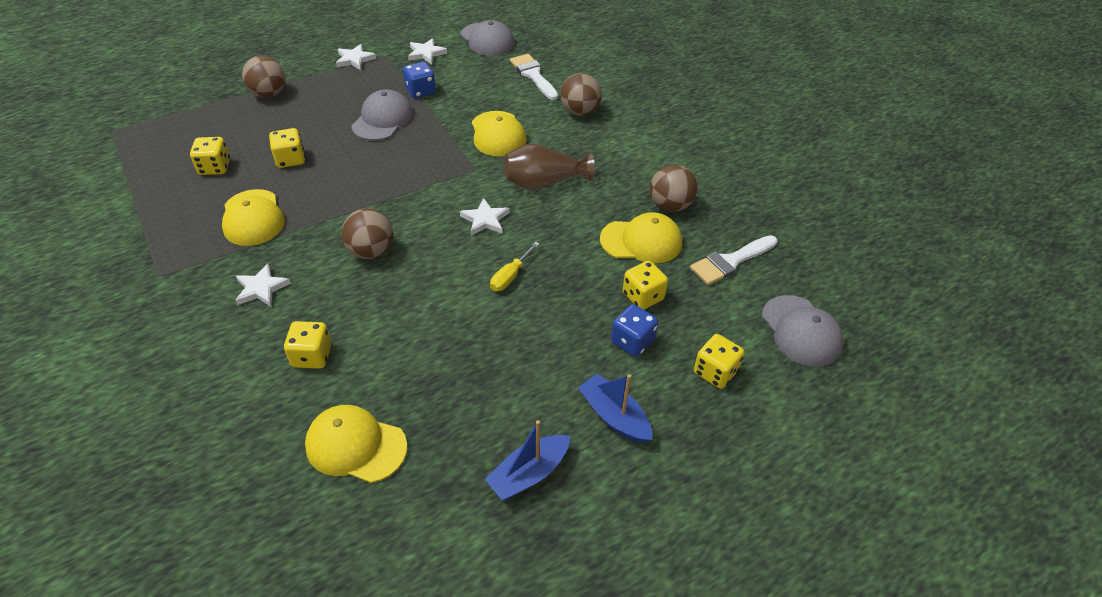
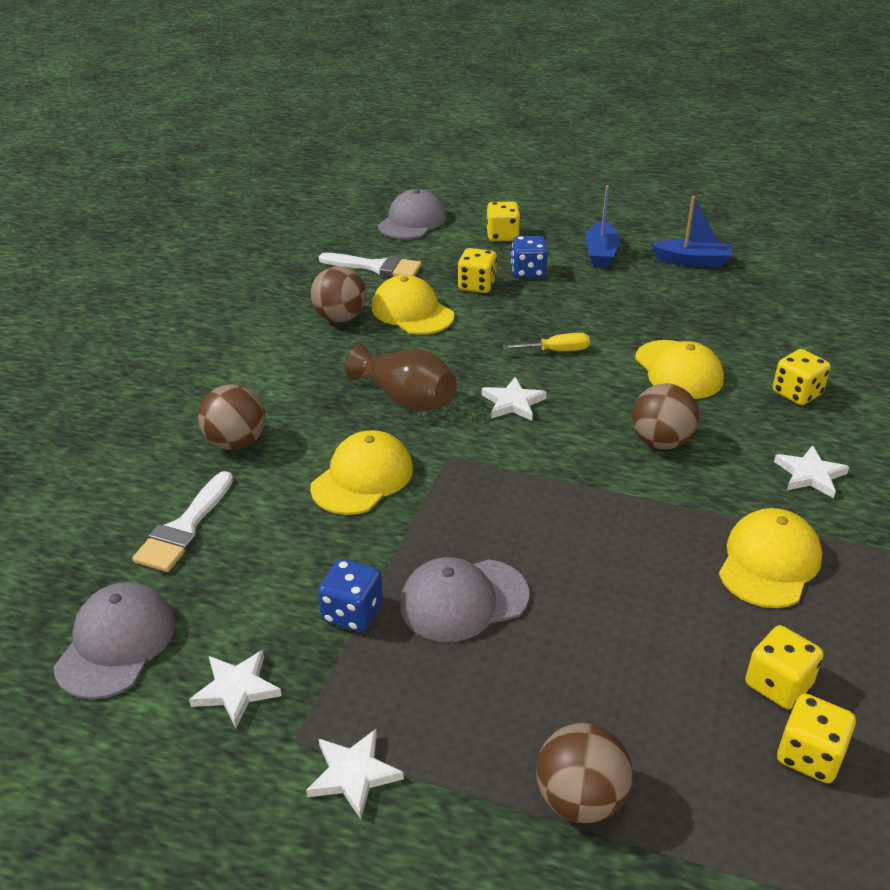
camera: 130 degrees left, 10 degrees down
(290, 159) = (654, 621): yellow dice -> yellow dice (809, 756)
(356, 445) = (803, 327): yellow cap -> yellow cap (678, 370)

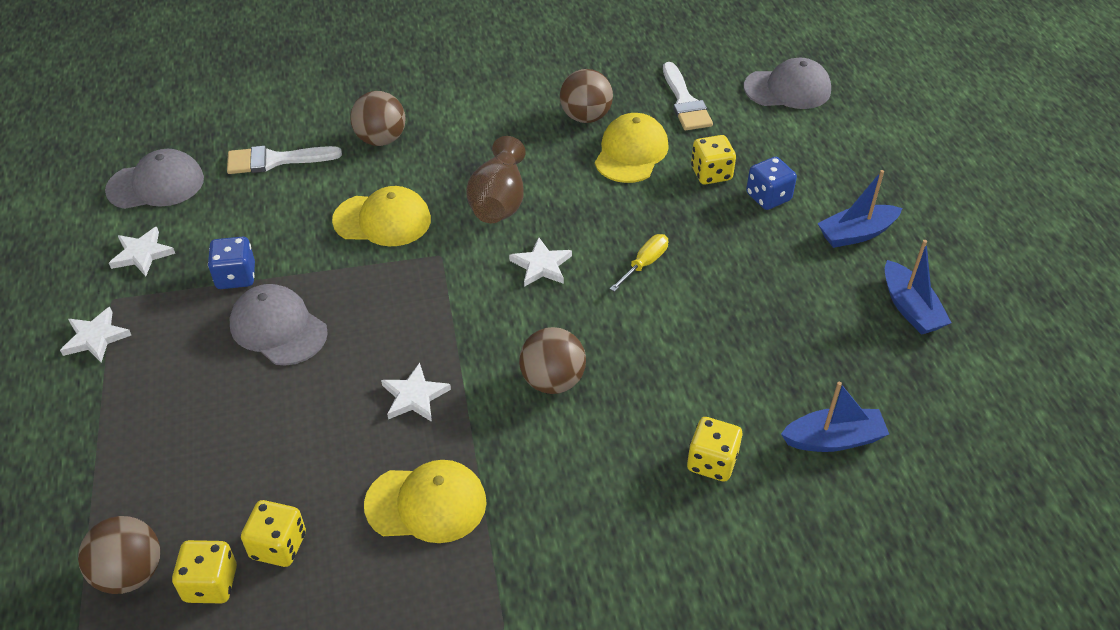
camera: 60 degrees right, 10 degrees up
(502, 236) = (821, 155): yellow dice -> none
(556, 351) = (644, 264): yellow screwdriver -> yellow screwdriver turned 105 degrees counterclockwise
(580, 799) = (118, 458): brown ball -> brown ball (130, 573)
(678, 370) = (681, 359): yellow cap -> none
(801, 335) = (833, 439): none -> blue boat
(810, 475) = (576, 504): white star -> white star (414, 396)

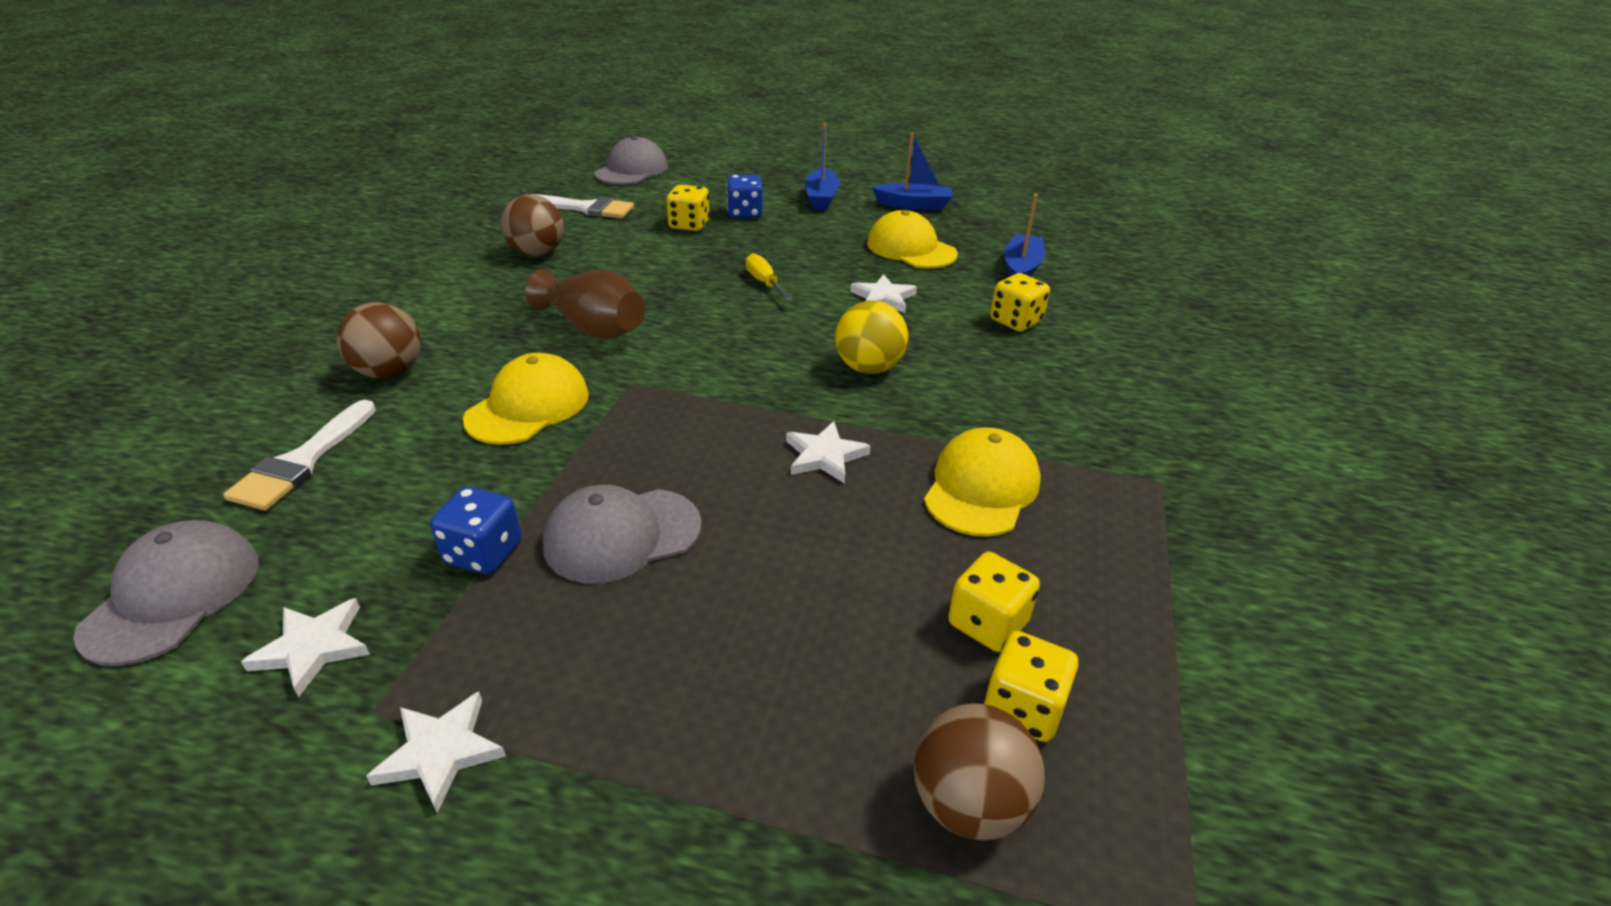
camera: 65 degrees left, 10 degrees down
(541, 265) = (711, 331): white star -> white star (883, 298)
(552, 381) = (868, 368): brown ball -> yellow ball
(631, 152) = (616, 248): yellow cap -> yellow cap (911, 248)

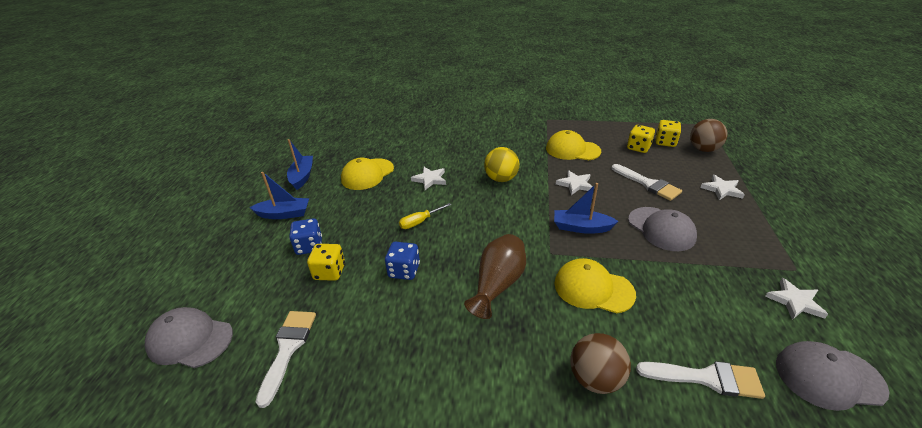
camera: 95 degrees left, 0 degrees up
(441, 752) = (790, 245): white star -> white star (722, 189)
(483, 552) = (704, 267): blue dice -> blue dice (404, 271)
(537, 253) = (387, 355): brown ball -> none
(793, 576) = (648, 184): none -> white brush
(1015, 321) = (444, 144): yellow dice -> none
(1021, 268) = (389, 142): blue boat -> blue boat (581, 227)

